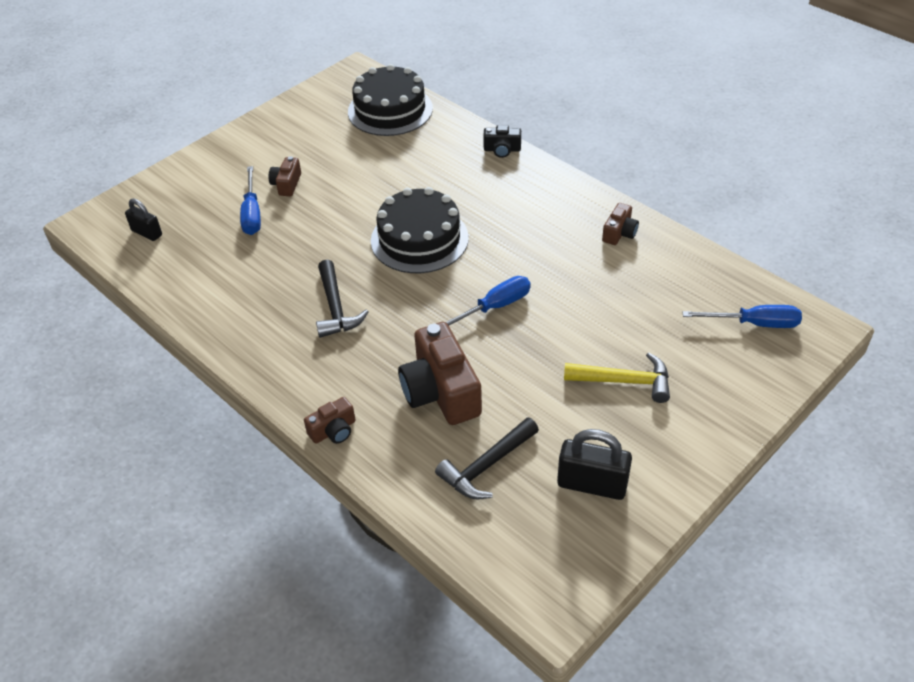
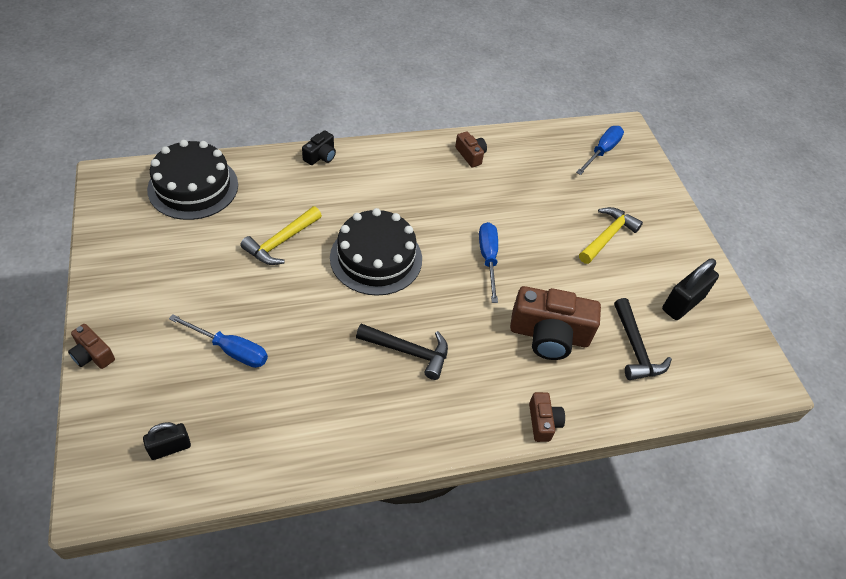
camera: 65 degrees left, 5 degrees up
(286, 184) = (216, 305): brown camera -> brown camera (92, 355)
(381, 181) = (281, 242): none -> yellow hammer

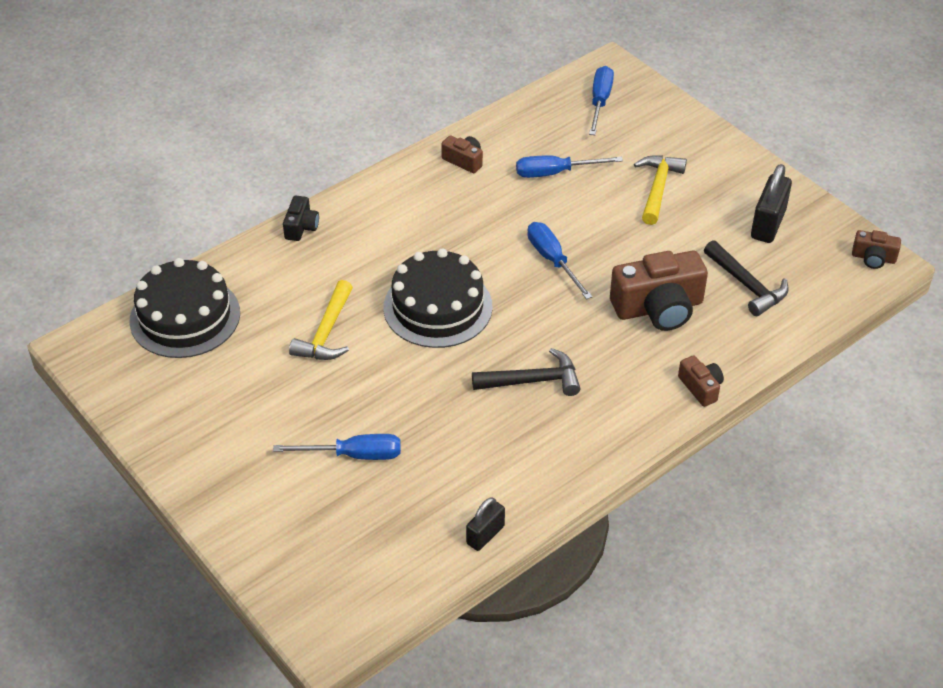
camera: 20 degrees left, 5 degrees down
(92, 355) = (216, 520): brown camera -> brown camera (873, 258)
(170, 448) = (363, 564): black padlock -> black padlock (485, 535)
(533, 191) = (555, 173): none -> blue screwdriver

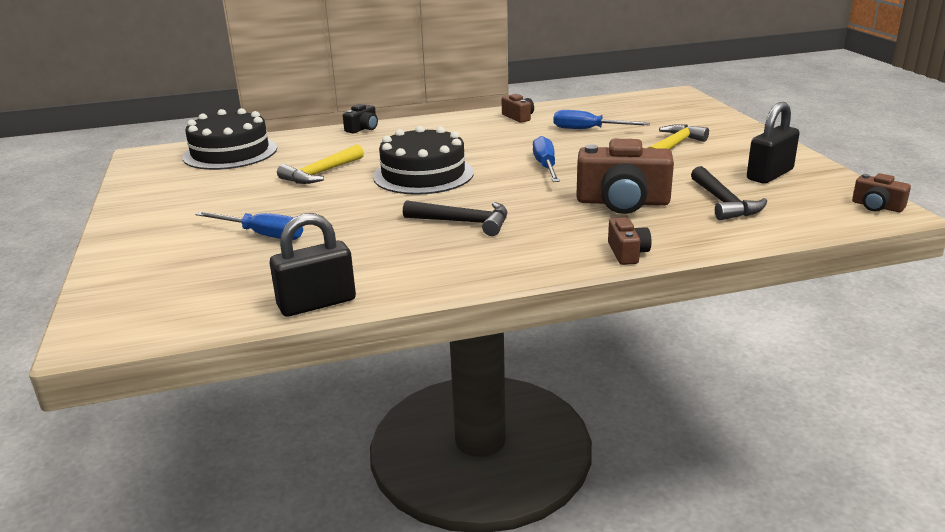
camera: 25 degrees right, 20 degrees down
(485, 535) = (317, 303): black padlock -> black padlock, size x1.58
(600, 101) = (656, 105): blue screwdriver -> none

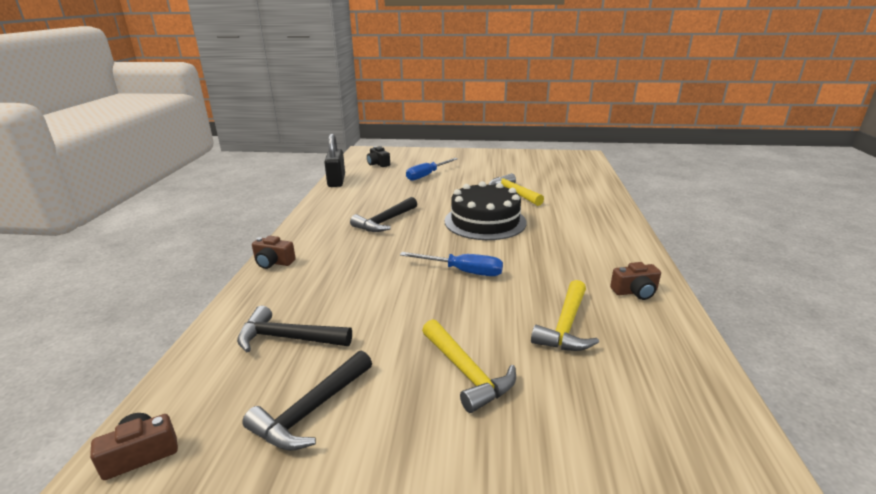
camera: 110 degrees right, 0 degrees up
(230, 152) = (575, 173): black cake -> none
(363, 128) = (617, 213): black camera -> black camera (378, 164)
(588, 129) = (566, 326): blue screwdriver -> yellow hammer
(622, 202) = (350, 285): brown camera -> none
(769, 175) = (311, 411): black padlock -> black hammer

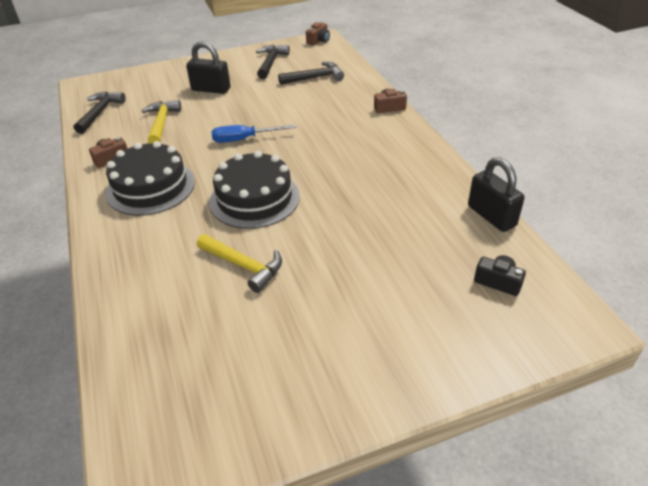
camera: 155 degrees right, 15 degrees up
(385, 222) = (353, 168): black hammer -> black hammer (100, 112)
(427, 175) = (391, 272): blue screwdriver -> none
(467, 373) = (211, 89): yellow hammer -> black padlock
(581, 251) = (151, 187): none -> black cake

